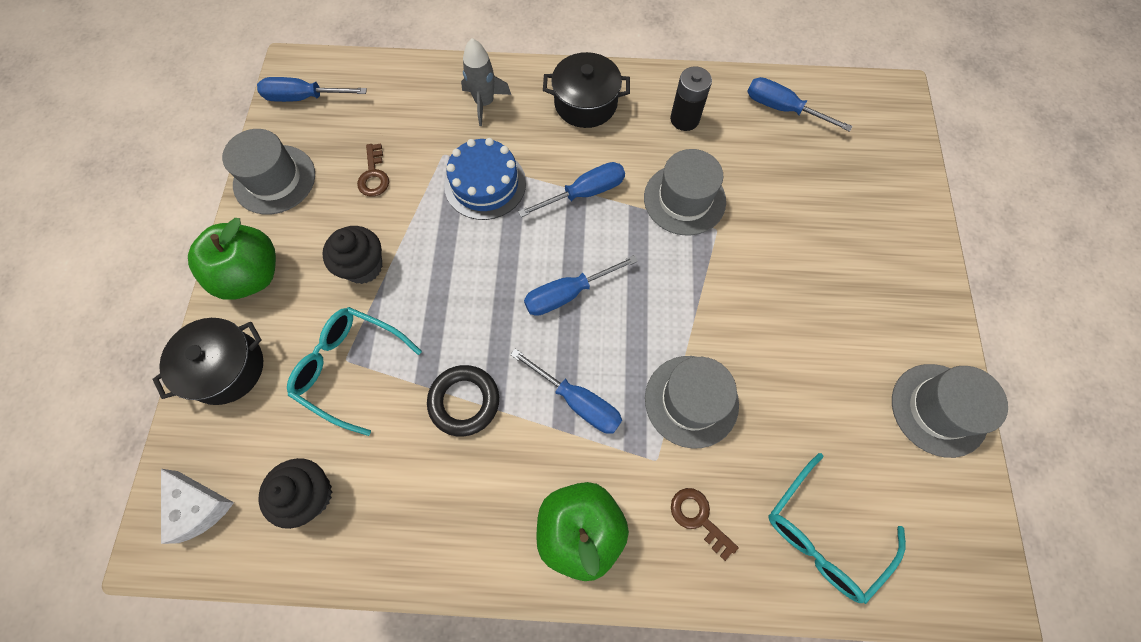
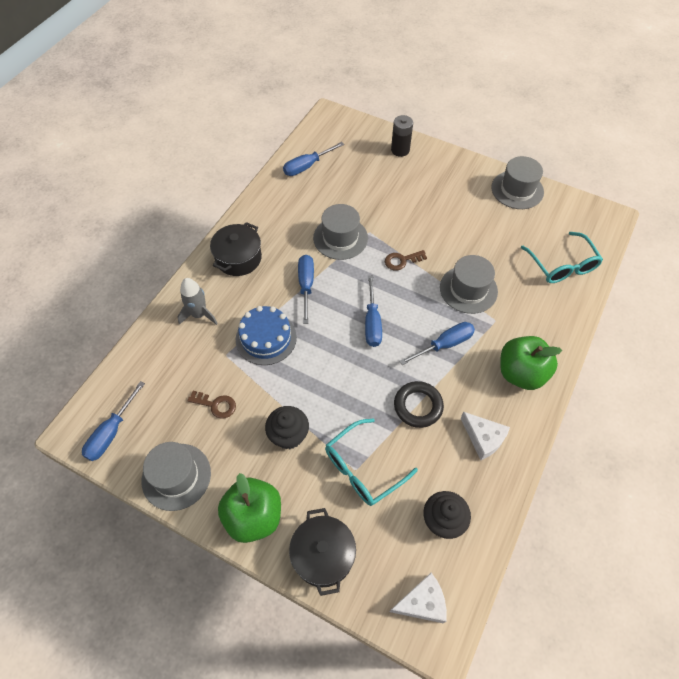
camera: 65 degrees left, 10 degrees down
(450, 508) = (483, 438): none -> white cheese
(684, 119) = (284, 214): black battery -> black battery (400, 150)
(698, 518) = (534, 314): brown key -> brown key (402, 261)

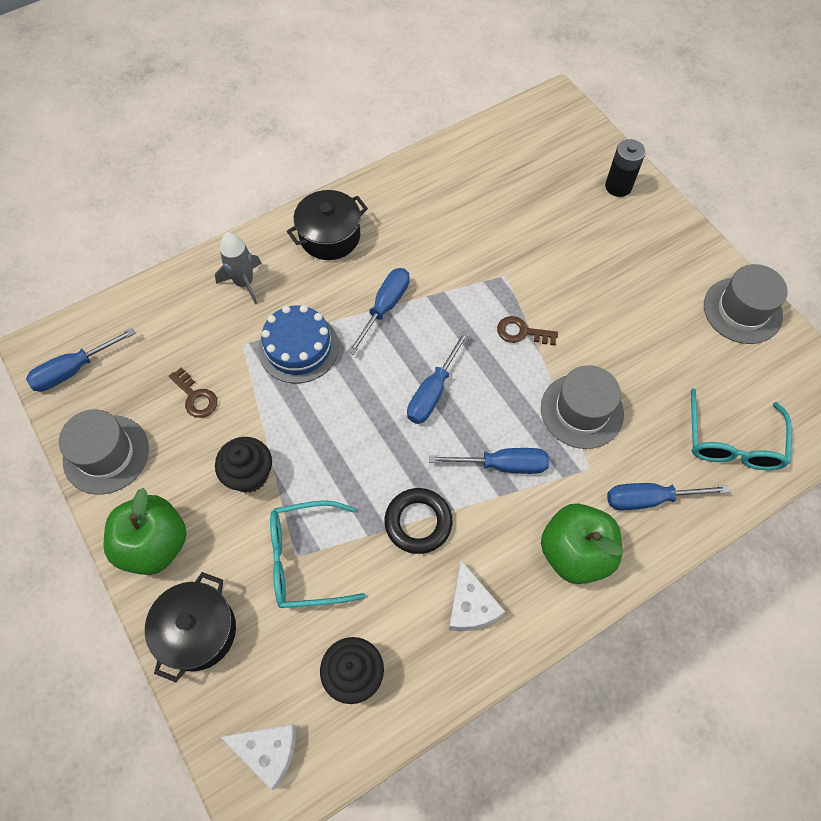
camera: 30 degrees right, 5 degrees up
(307, 166) = (485, 157): blue screwdriver -> blue screwdriver (650, 499)
(340, 238) = (465, 267): grey hat -> none

